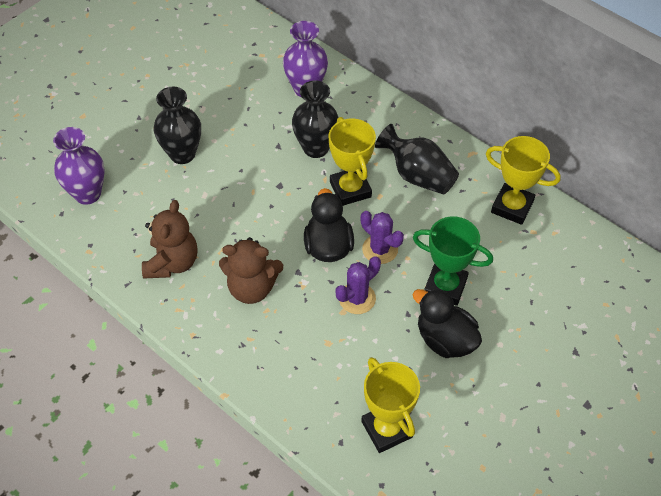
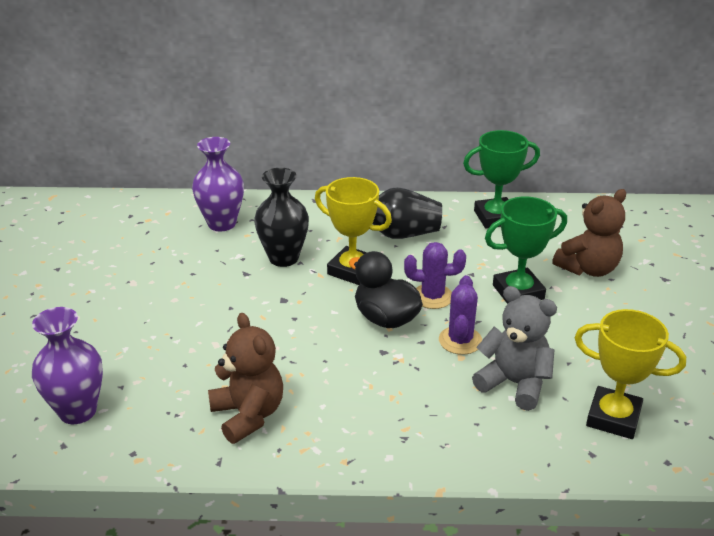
camera: 40 degrees left, 20 degrees down
(182, 154) = (153, 325): black vase -> none
(252, 288) = (356, 388): brown teddy bear -> brown teddy bear (588, 269)
(353, 357) = (514, 383): none -> grey teddy bear
(445, 340) = (567, 326): black duck -> none
(512, 207) = (495, 217): yellow trophy -> green trophy

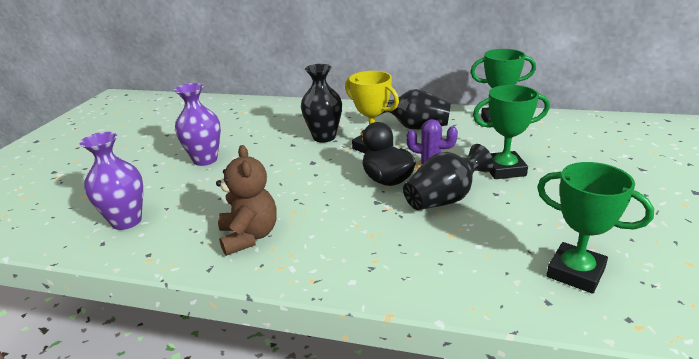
camera: 15 degrees right, 5 degrees down
(222, 223) = (290, 115): purple vase -> purple vase (205, 160)
(460, 340) = (444, 199): purple cactus -> black vase
(514, 383) = (484, 235): grey teddy bear -> none
(588, 269) = (570, 157): brown teddy bear -> none
(613, 417) = (575, 272): yellow trophy -> green trophy

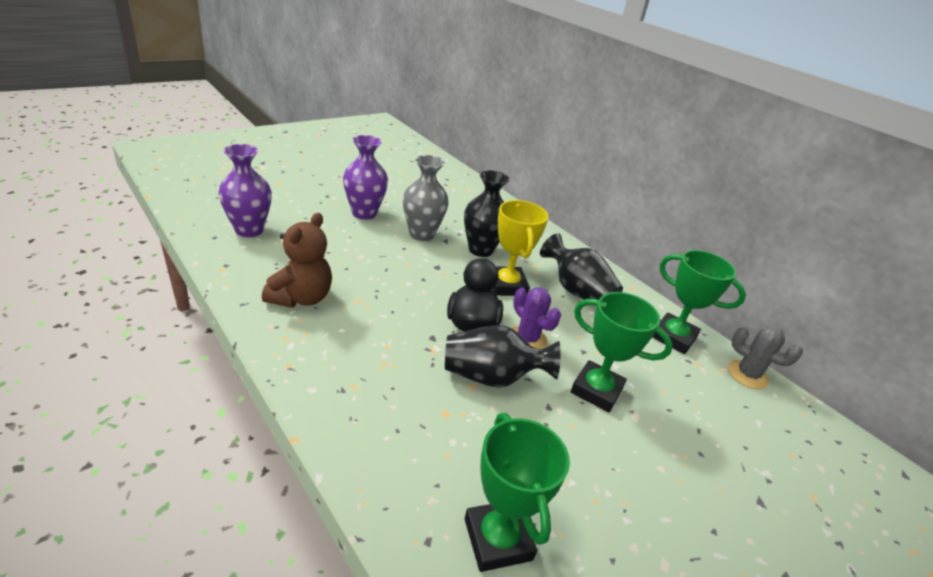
camera: 30 degrees right, 5 degrees up
(270, 150) = (422, 234): none -> grey vase
(554, 118) = (747, 375): none -> grey cactus

